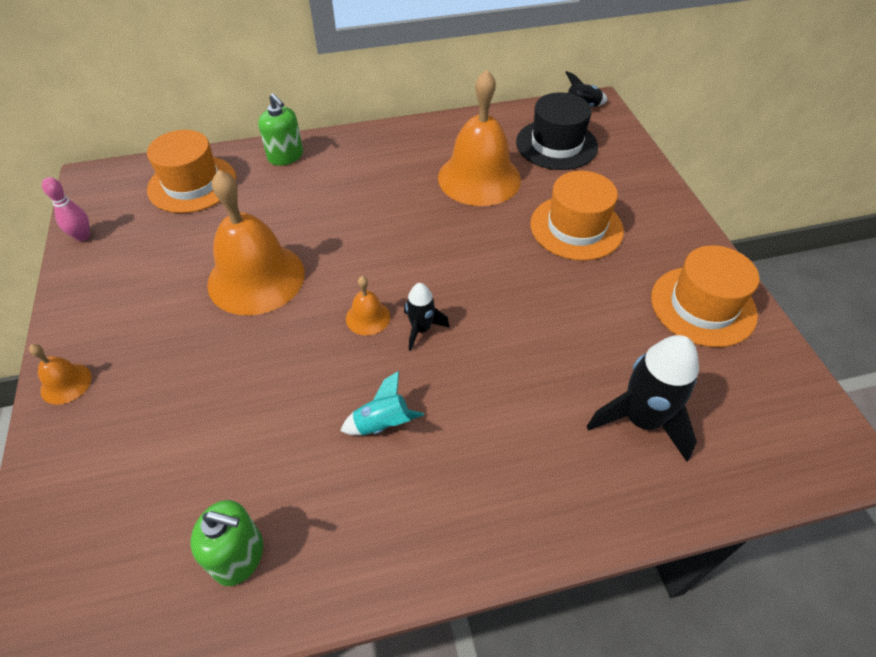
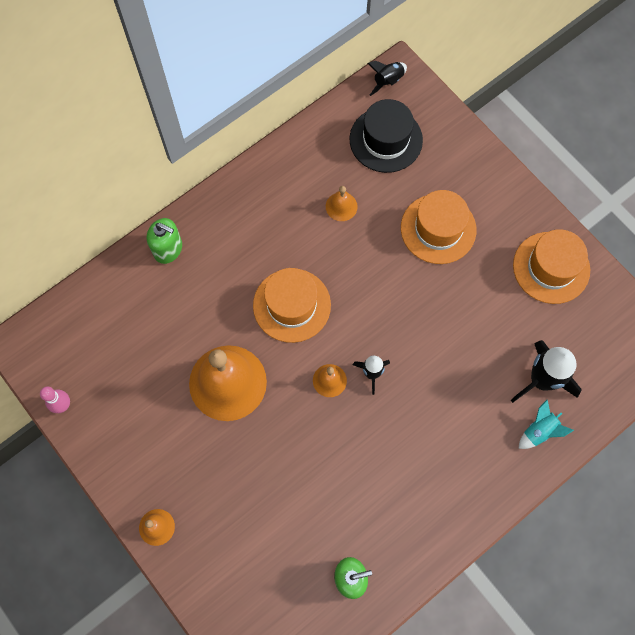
camera: 25 degrees left, 20 degrees up
(192, 184) = (110, 314): orange hat -> orange hat (292, 305)
(382, 424) = (385, 457): turquoise rocket -> turquoise rocket (539, 431)
(479, 178) = (341, 206): orange bell -> orange bell, size x0.44

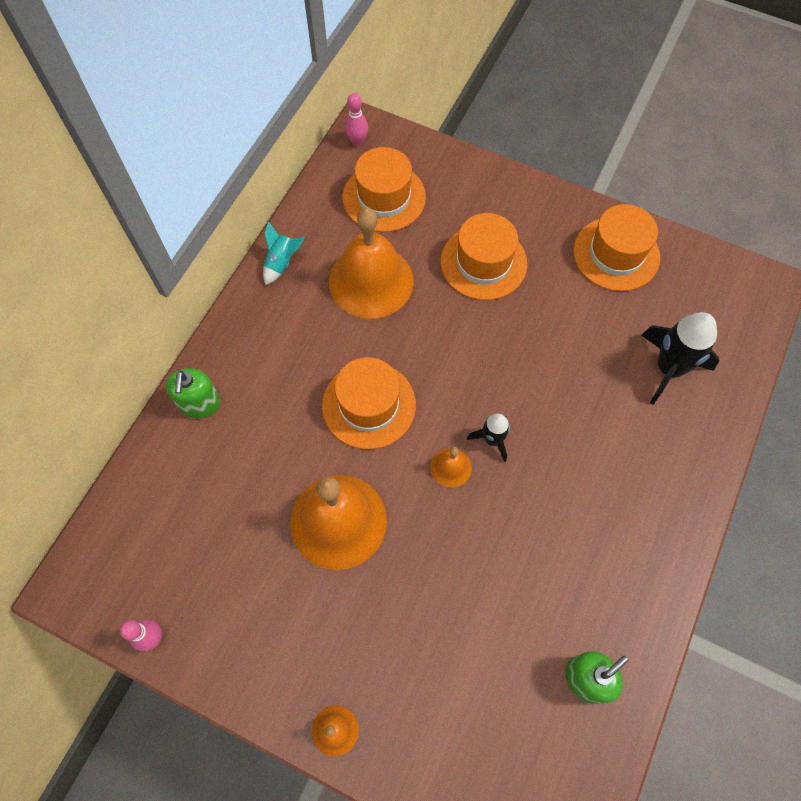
camera: 25 degrees left, 5 degrees down
(168, 249) = (199, 404): green soap dispenser -> green soap dispenser turned 90 degrees clockwise
(341, 206) = (371, 281): orange bell -> orange bell, size x2.27
(386, 140) = (384, 197): black hat -> orange hat
(388, 81) = (357, 141): black rocket -> pink bowling pin
(539, 431) = (695, 421): turquoise rocket -> turquoise rocket (282, 262)

